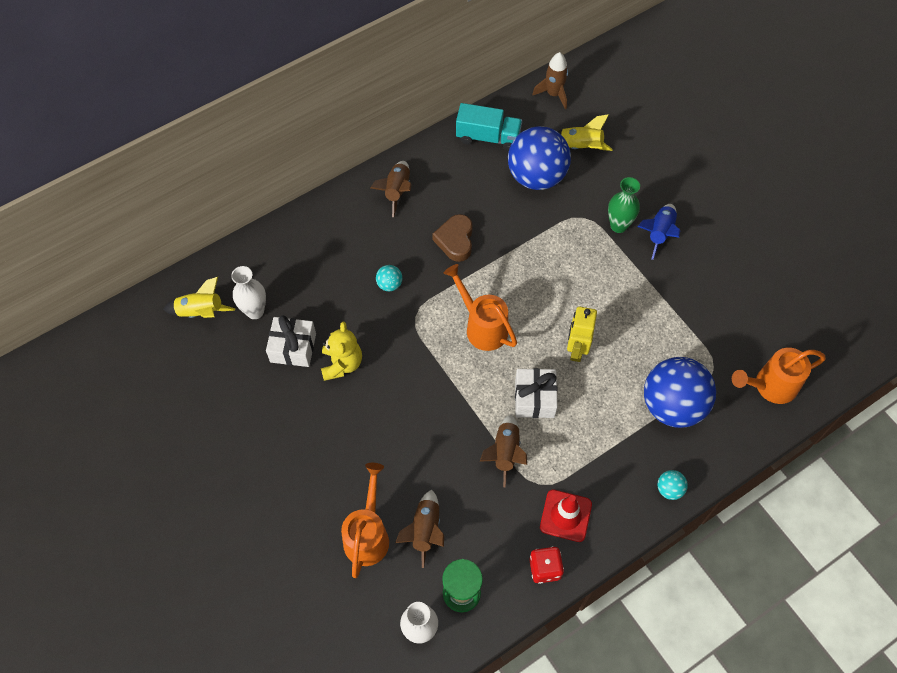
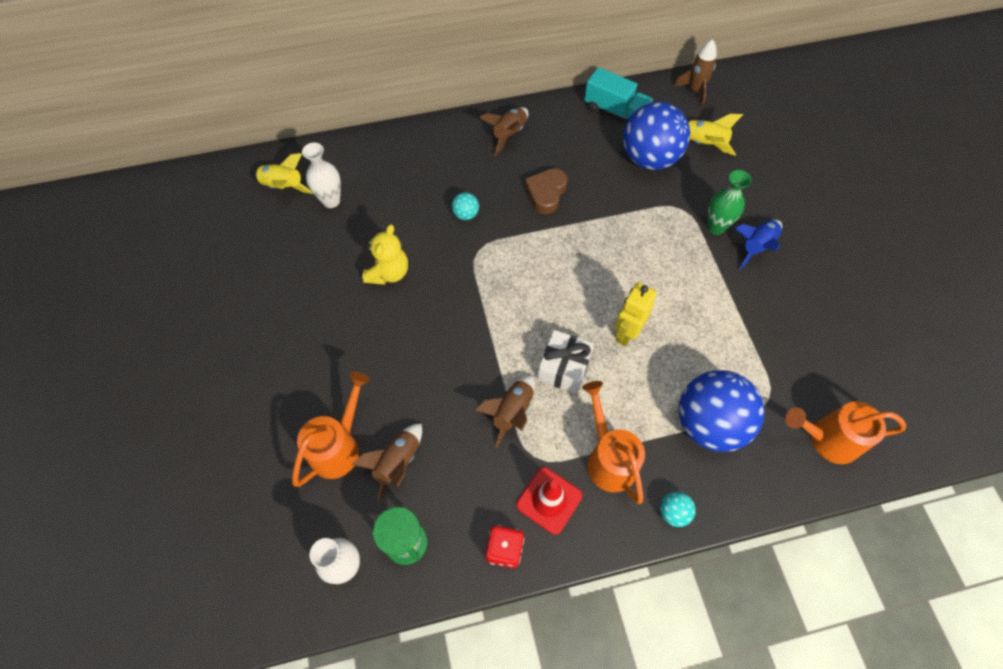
camera: 20 degrees right, 0 degrees up
(293, 348) = (350, 244): white gift -> none
(482, 326) = (539, 281): orange watering can -> orange watering can (608, 459)

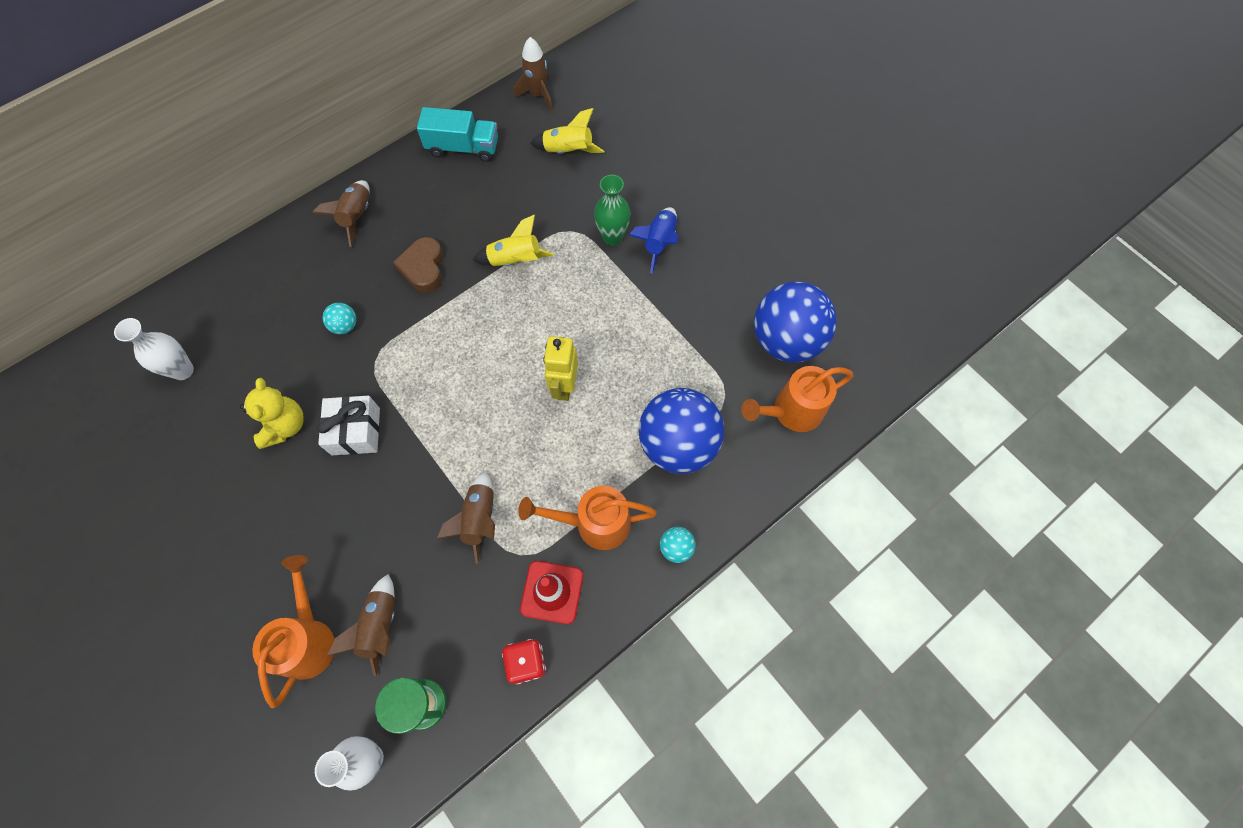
camera: 25 degrees left, 5 degrees up
(283, 187) = (117, 376): yellow rocket -> yellow rocket (515, 260)
(564, 368) = (515, 449): white gift -> white gift (355, 431)
(608, 459) = (594, 523): orange watering can -> orange watering can turned 45 degrees counterclockwise
(649, 158) = (518, 188): blue ball -> blue ball (786, 340)

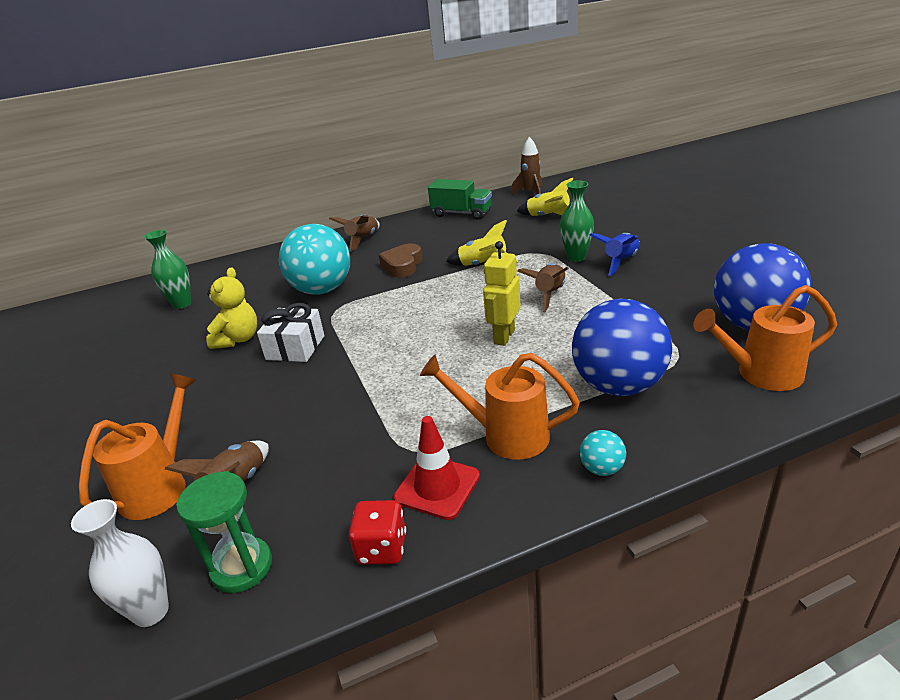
camera: 20 degrees right, 35 degrees down
(183, 370) = (182, 304): white vase -> green vase
(345, 326) = (322, 290): turquoise ball -> turquoise ball, size x2.44
(463, 147) = (461, 213): turquoise truck -> green truck
(479, 519) = (381, 417): brown rocket -> brown rocket (549, 294)

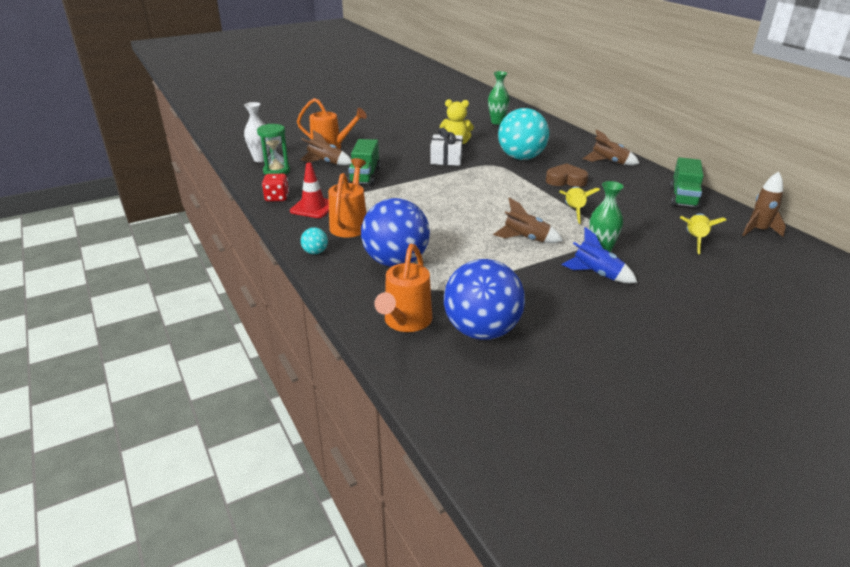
camera: 80 degrees right, 0 degrees up
(322, 430) = (364, 176): none -> green truck
(503, 337) = (460, 221): yellow robot -> none
(760, 374) = (405, 322): orange watering can -> orange watering can turned 150 degrees counterclockwise

